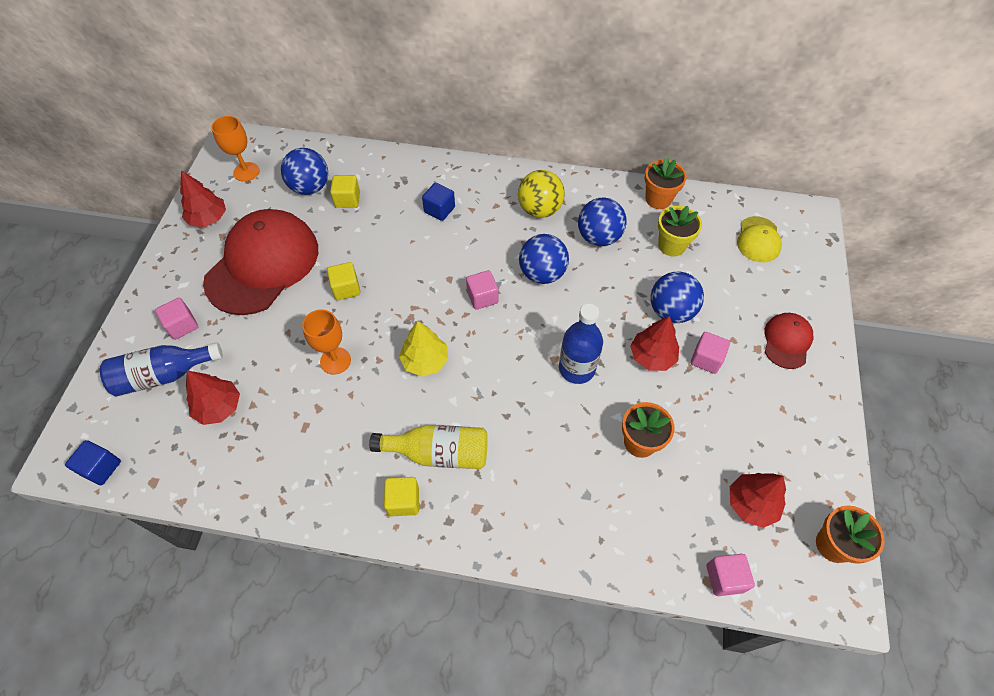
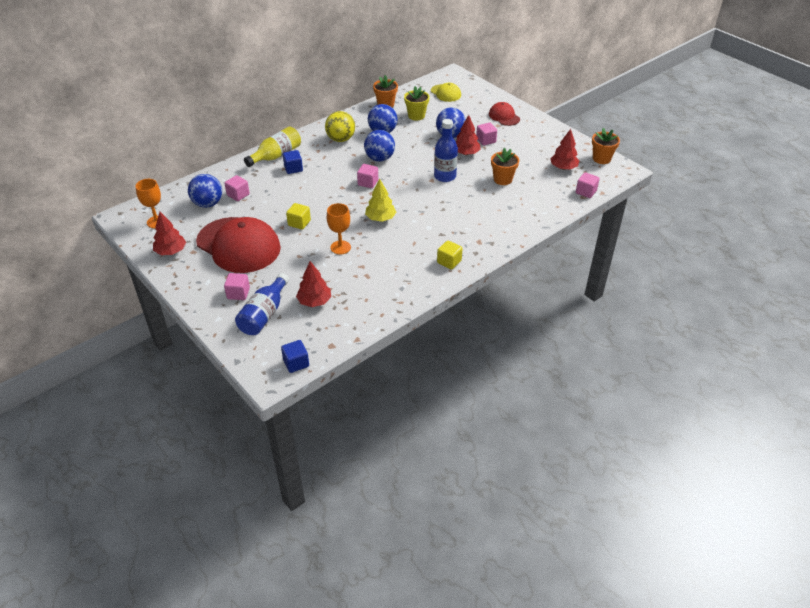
camera: 50 degrees left, 15 degrees down
(263, 264) = (238, 245): red cap -> red cap turned 150 degrees clockwise
(347, 199) = (238, 195): yellow cube -> pink cube
(439, 453) = (437, 239): yellow bottle -> yellow bottle (276, 156)

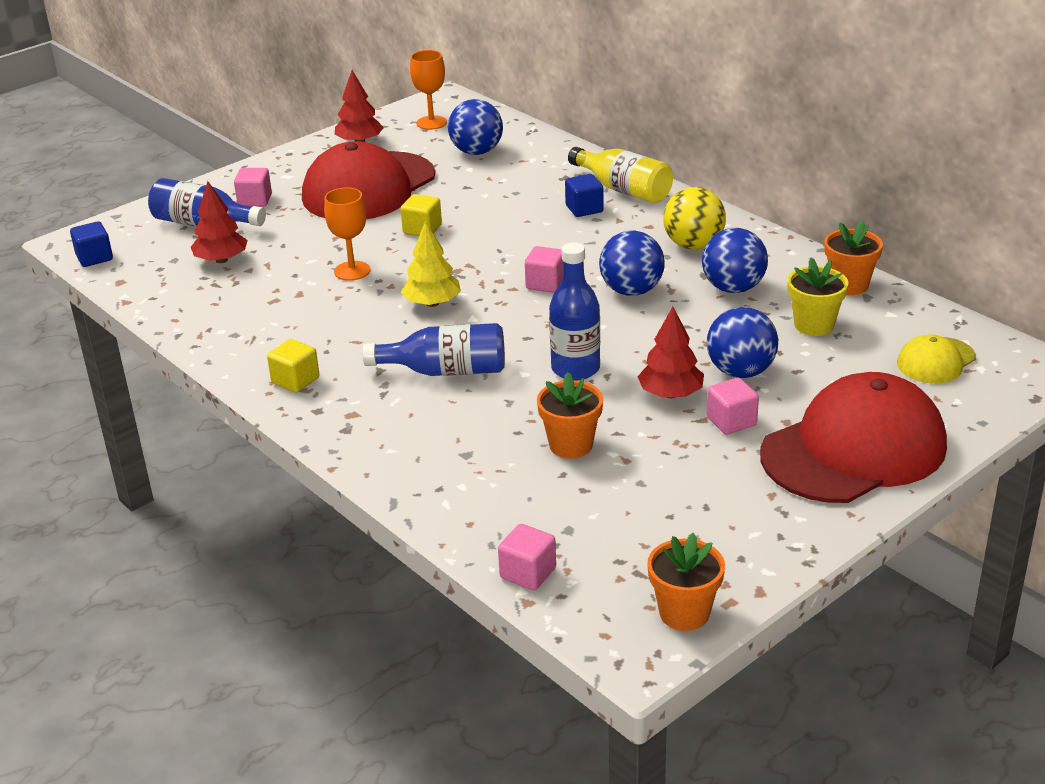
camera: 90 degrees right, 10 degrees down
(238, 195) = (501, 171): pink cube -> none
(444, 213) = (446, 371): none -> blue bottle
(504, 116) = (854, 449): red cap -> red cap, size x2.11
(563, 168) = (631, 541): red tree -> none

